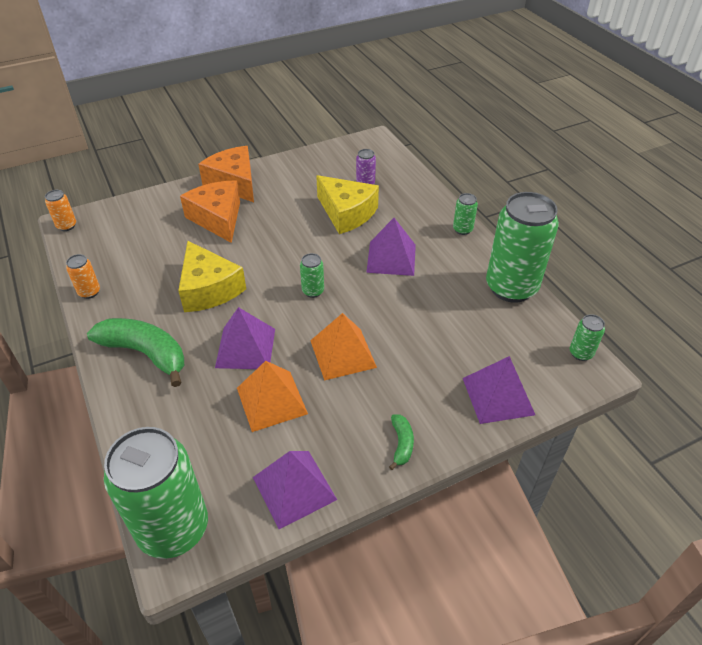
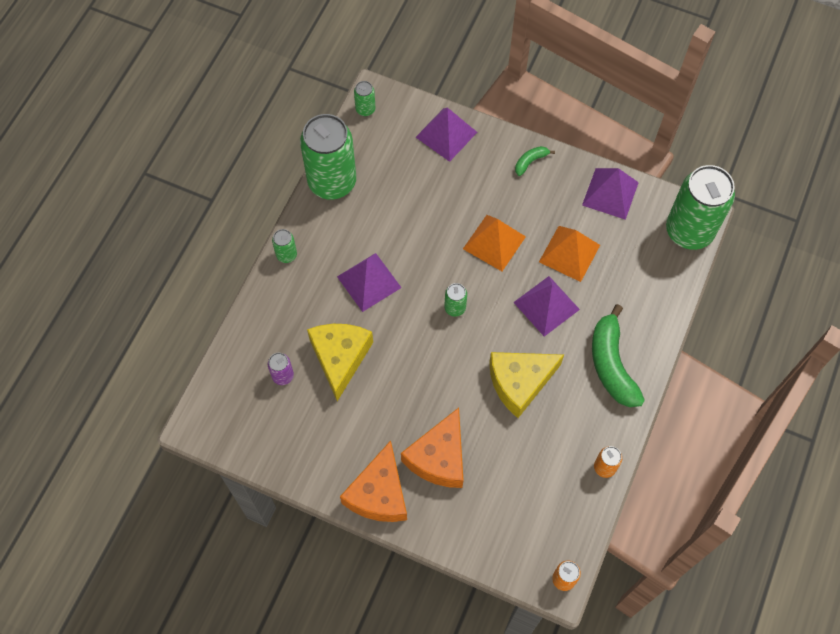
camera: 130 degrees left, 20 degrees up
(209, 289) = (520, 383): yellow cheese -> yellow cheese turned 135 degrees counterclockwise

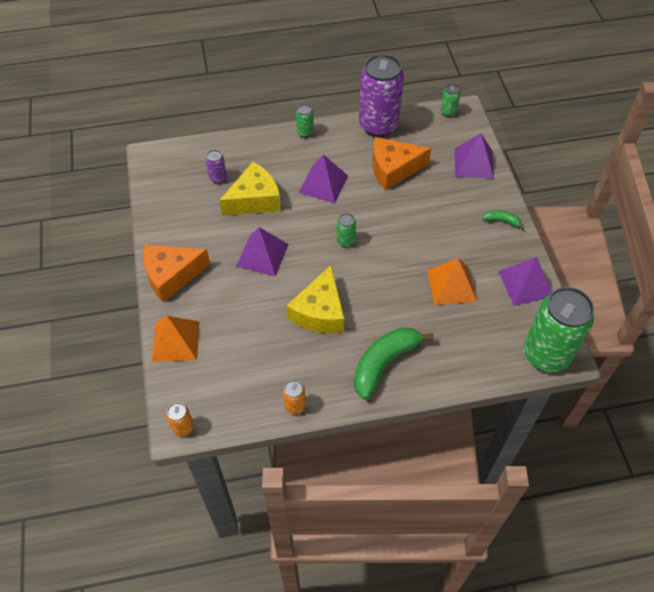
camera: 55 degrees right, 10 degrees down
(332, 182) = (378, 125): green can -> purple can
(439, 457) = (224, 295): orange cheese -> orange cheese (393, 169)
(494, 242) = (417, 235): orange pyramid -> orange pyramid (175, 341)
(520, 383) = (320, 312): yellow cheese -> yellow cheese turned 105 degrees counterclockwise
(546, 306) = (395, 294): purple pyramid -> purple pyramid (262, 255)

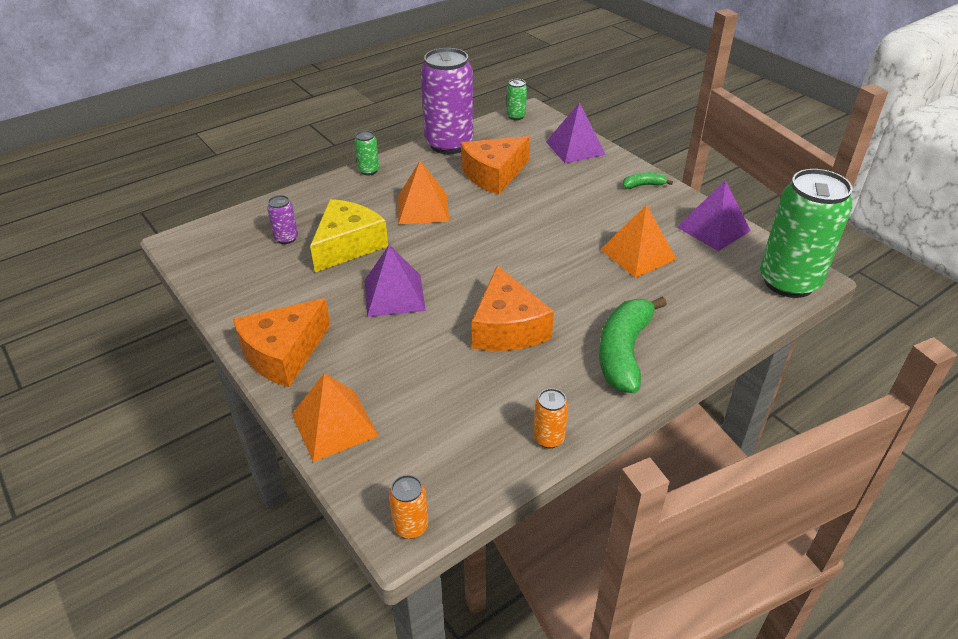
camera: 25 degrees left, 15 degrees down
(320, 312) = (507, 327): yellow cheese -> orange cheese
(323, 184) = (423, 208): purple pyramid -> orange pyramid
(345, 241) = (487, 251): green can -> none

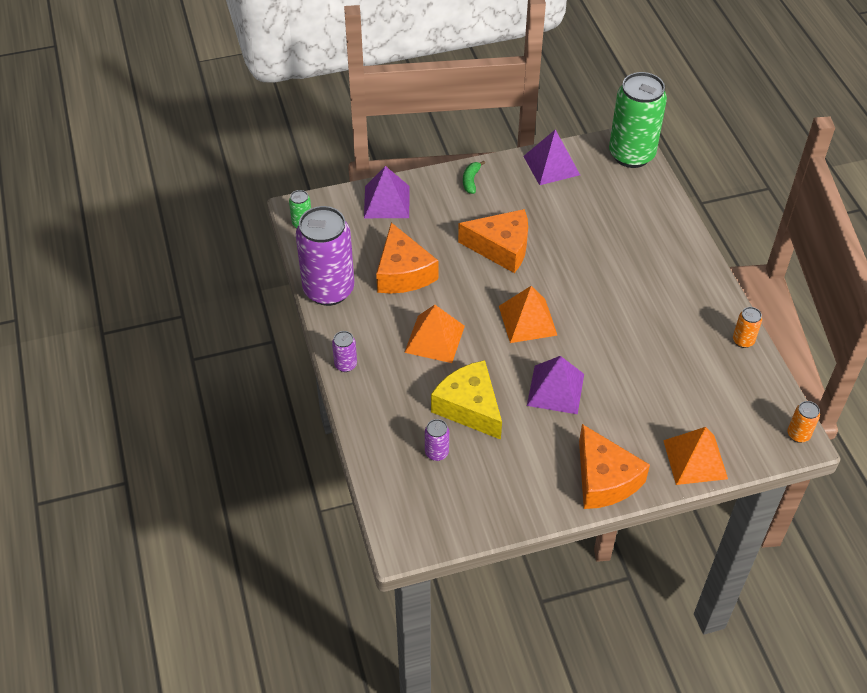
camera: 70 degrees left, 10 degrees up
(369, 171) = (345, 365): green can -> purple can
(507, 327) = (623, 328): orange cheese -> orange cheese (501, 248)
(624, 352) = (673, 272): green banana -> none
(638, 254) = (565, 221): orange pyramid -> orange pyramid (527, 320)

